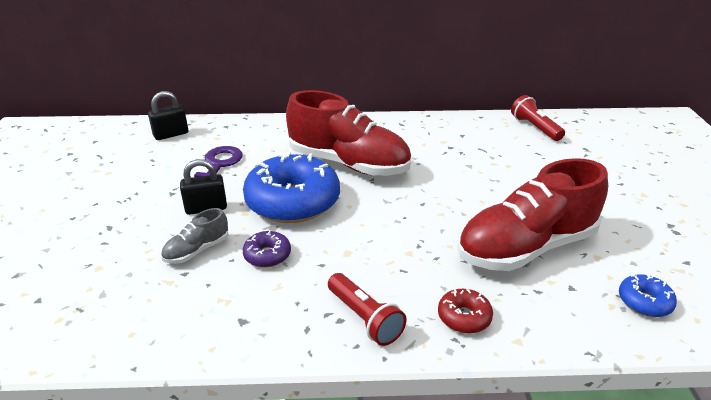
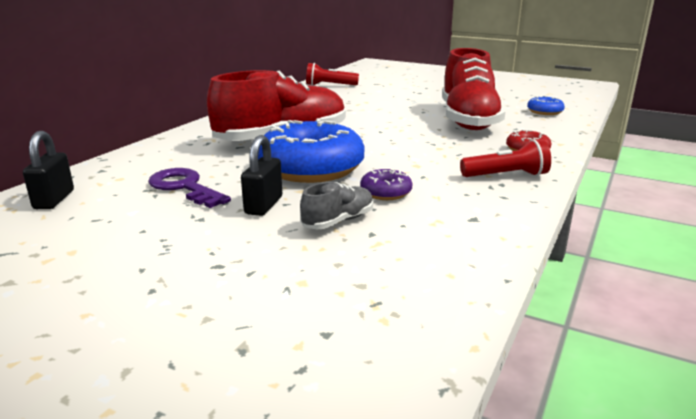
camera: 60 degrees left, 10 degrees down
(197, 250) = (338, 221): grey shoe -> grey shoe turned 120 degrees counterclockwise

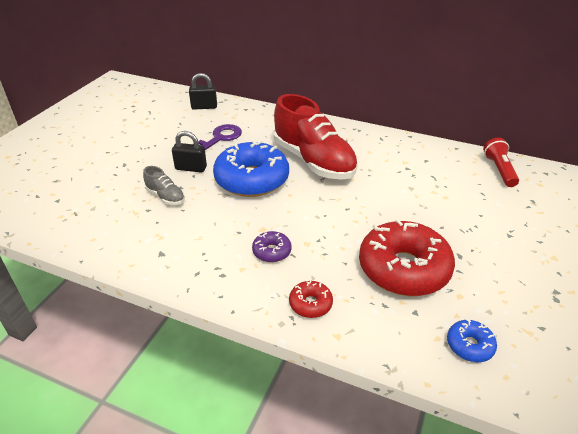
camera: 85 degrees right, 15 degrees up
(385, 192) = (207, 214): purple donut -> purple donut (272, 251)
(468, 120) = (403, 268): red shoe -> red donut
(507, 176) = (239, 280): red flashlight -> none

